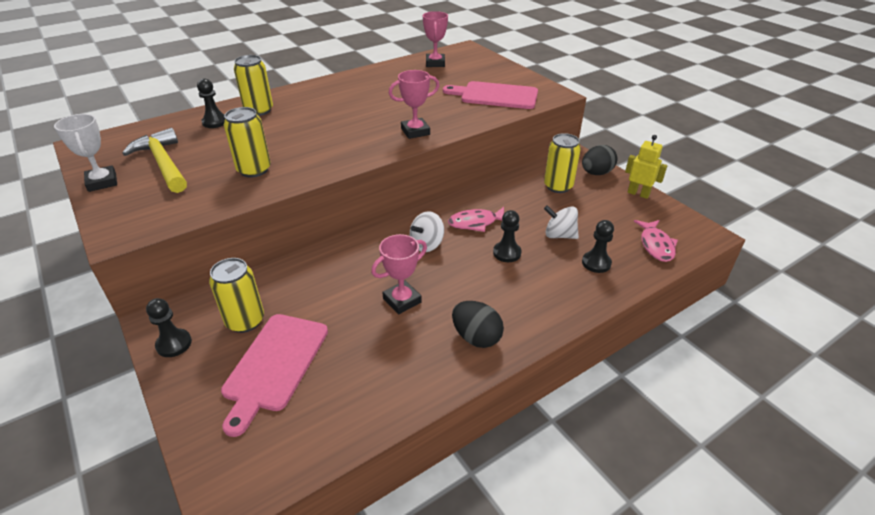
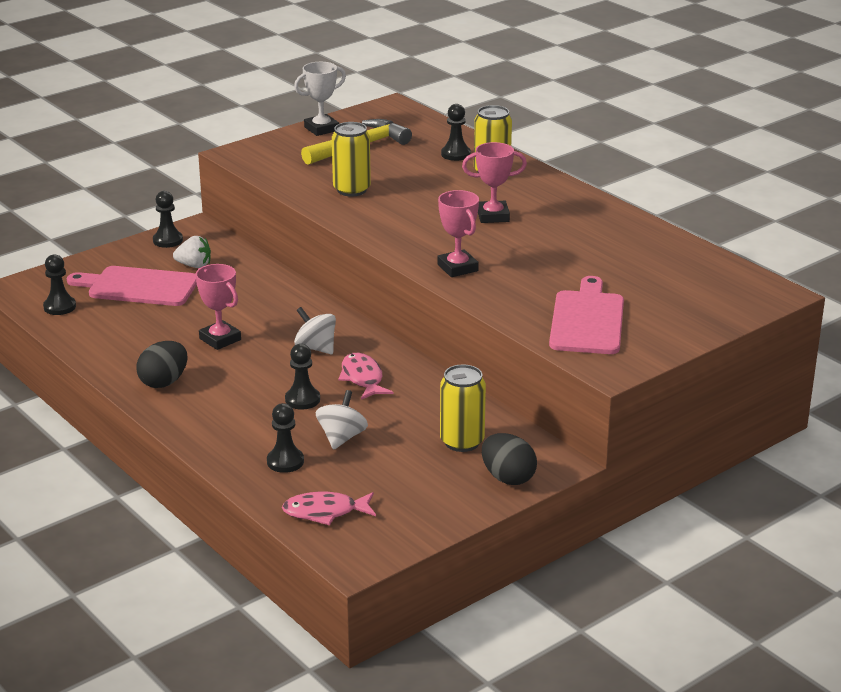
camera: 85 degrees right, 10 degrees down
(245, 321) = (194, 265): yellow can -> white strawberry
(297, 439) = (59, 307): none -> black pawn
(435, 63) = (694, 270): pink trophy -> pink trophy (493, 216)
(638, 194) = (454, 511): yellow robot -> none

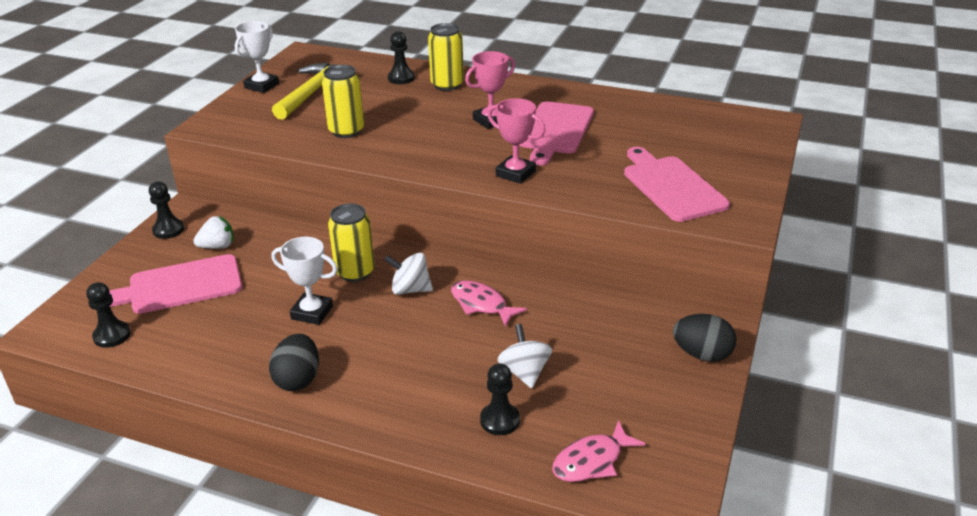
camera: 30 degrees left, 5 degrees up
(220, 339) = (312, 312): pink trophy -> white trophy
(302, 400) = (450, 347): black pawn -> none
(462, 442) = (628, 334): yellow can -> yellow can (355, 272)
(543, 242) = (555, 130): none -> pink cutting board

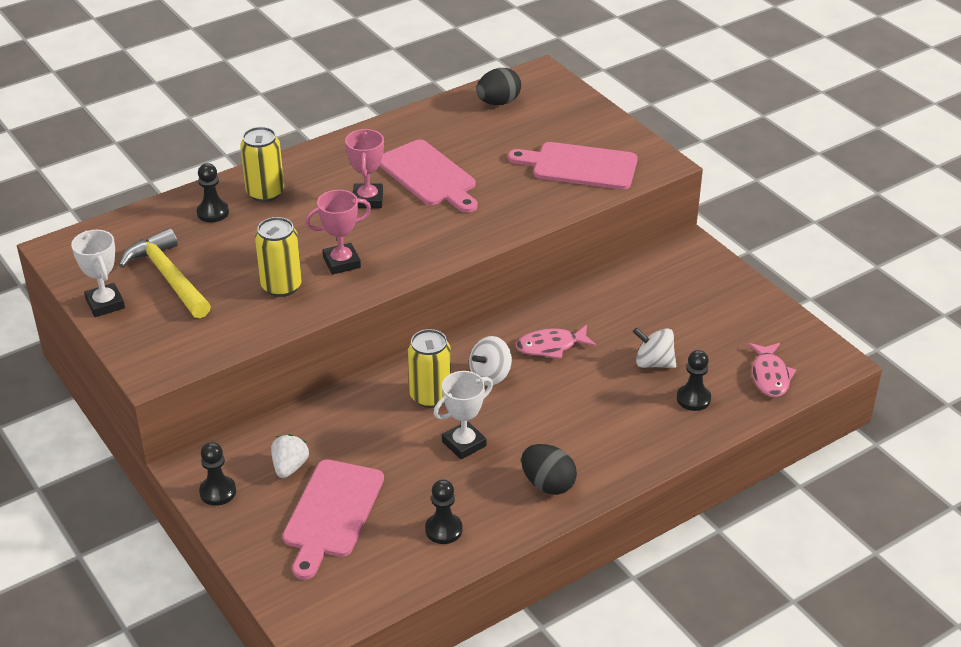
camera: 55 degrees left, 5 degrees up
(112, 335) = (368, 581): black pawn -> black pawn (443, 530)
(515, 173) = (474, 228): pink trophy -> pink trophy (341, 262)
(702, 354) = (714, 273): black egg -> black egg (498, 102)

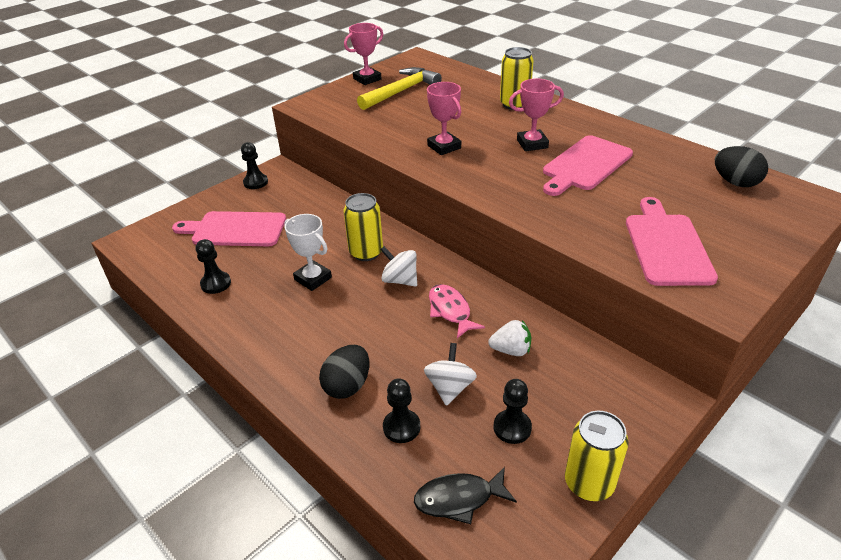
camera: 80 degrees right, 0 degrees up
(105, 304) = (367, 79): white trophy -> pink trophy
(213, 212) = (479, 91): black pawn -> black pawn (512, 428)
(281, 286) = (405, 129): yellow can -> yellow can (589, 483)
(290, 467) = (280, 204): white strawberry -> white strawberry (511, 350)
(548, 484) = (267, 334): black egg -> black egg (347, 386)
(770, 376) = (459, 499): pink fish -> black fish

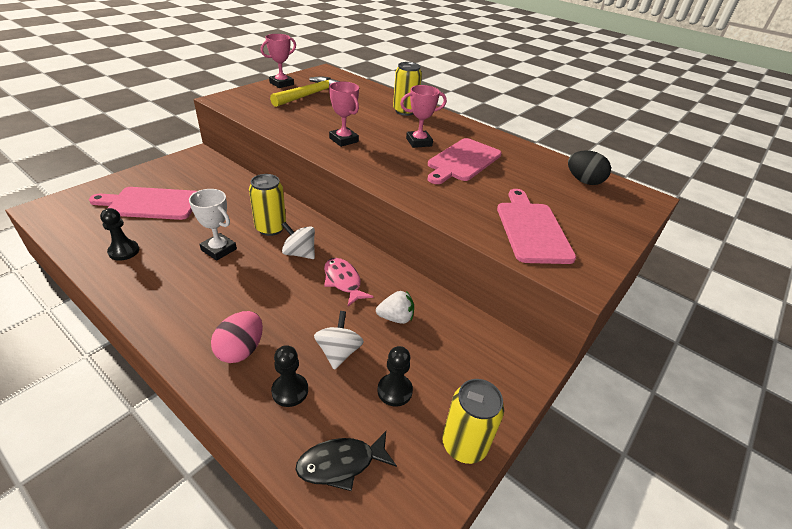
camera: 10 degrees left, 0 degrees up
(255, 182) = (176, 164): black pawn -> none
(347, 386) = (241, 350): black egg -> pink egg

